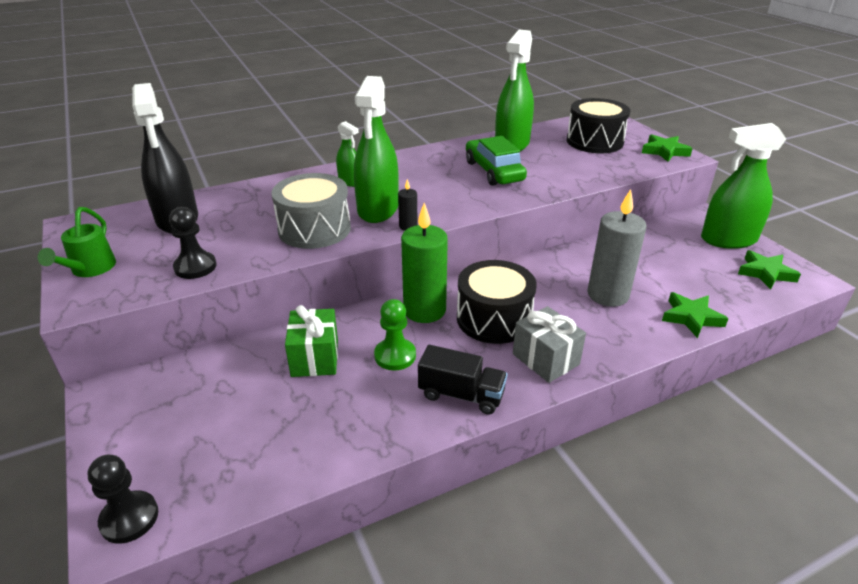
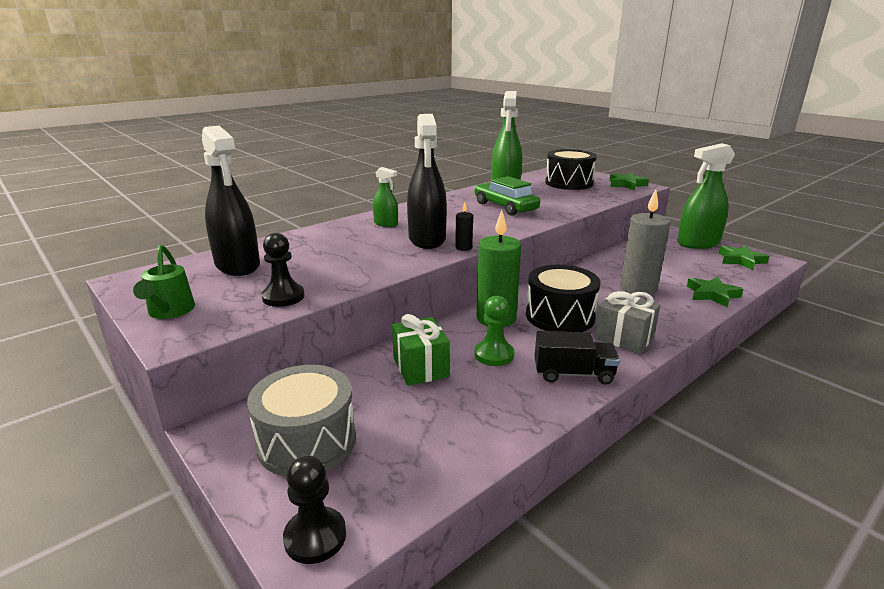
camera: 15 degrees left, 10 degrees down
(314, 229) = (380, 258): grey drum -> grey drum (307, 441)
(378, 209) = (427, 239): green spray bottle -> black spray bottle

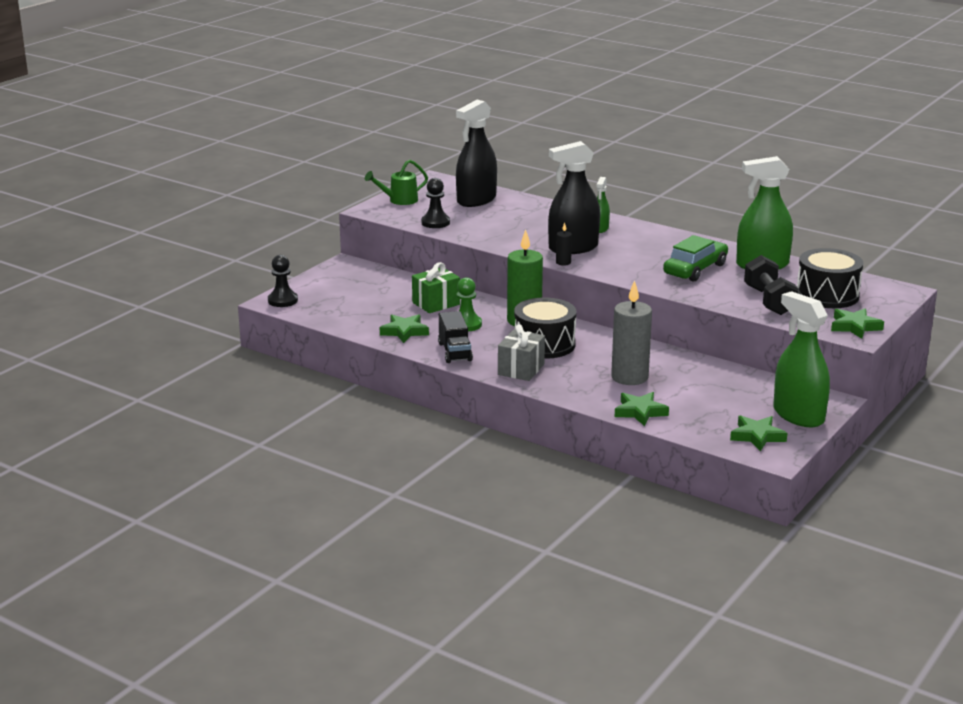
camera: 75 degrees right, 0 degrees up
(307, 441) = (346, 286): grey drum -> none
(501, 405) = (404, 331): none -> green star
(578, 196) = (769, 301): none -> black dumbbell

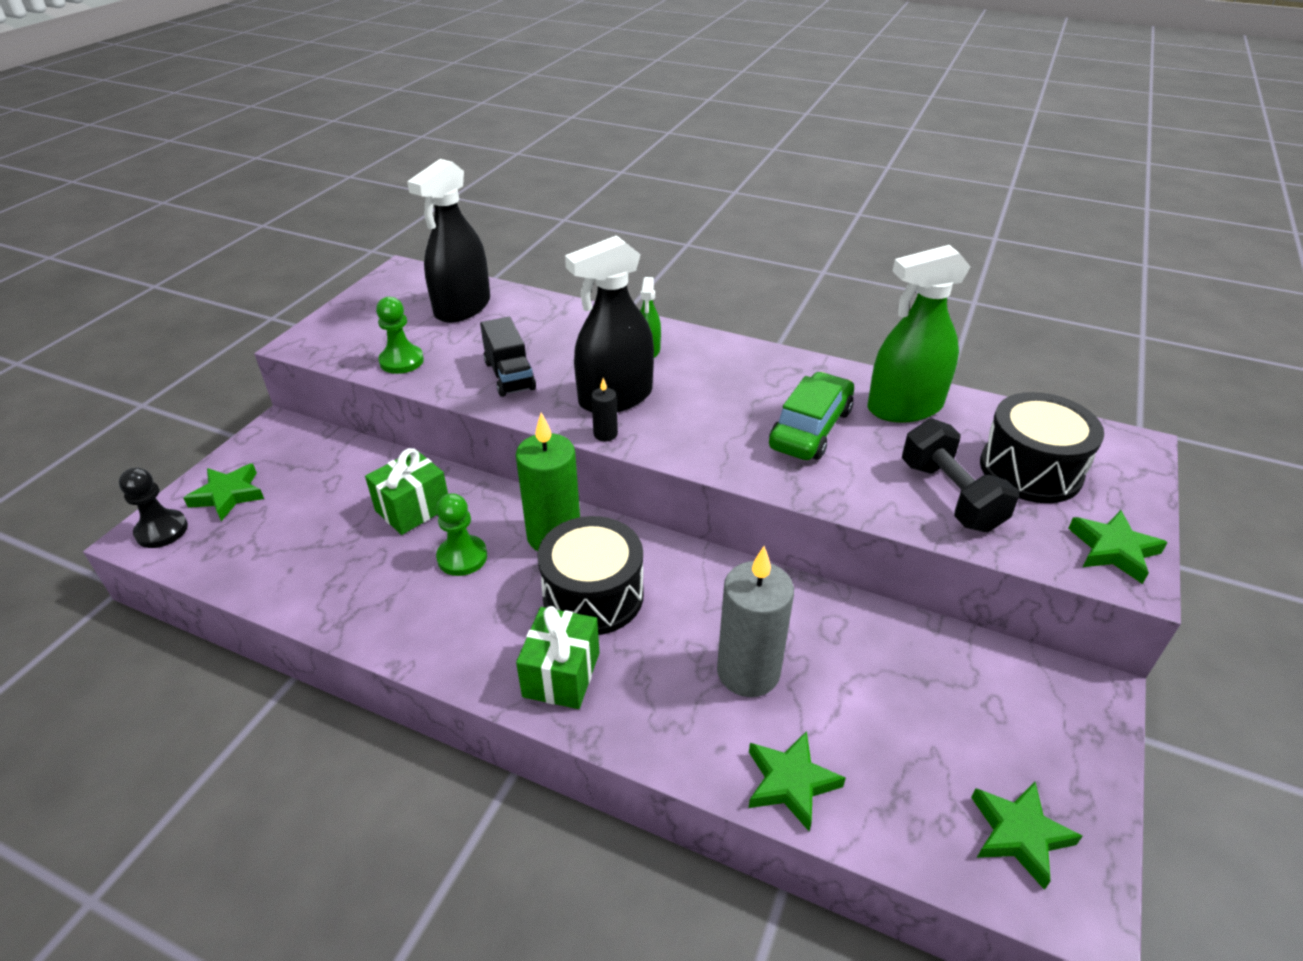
camera: 10 degrees left, 15 degrees up
(399, 200) = (348, 319): green watering can -> none
(404, 331) = (359, 589): green star -> green star (228, 495)
(435, 222) = (401, 361): black pawn -> green pawn
(454, 352) = (444, 637): black truck -> black truck (509, 375)
(521, 369) = (561, 674): grey gift -> green gift
(798, 415) = (1061, 749): green spray bottle -> none

